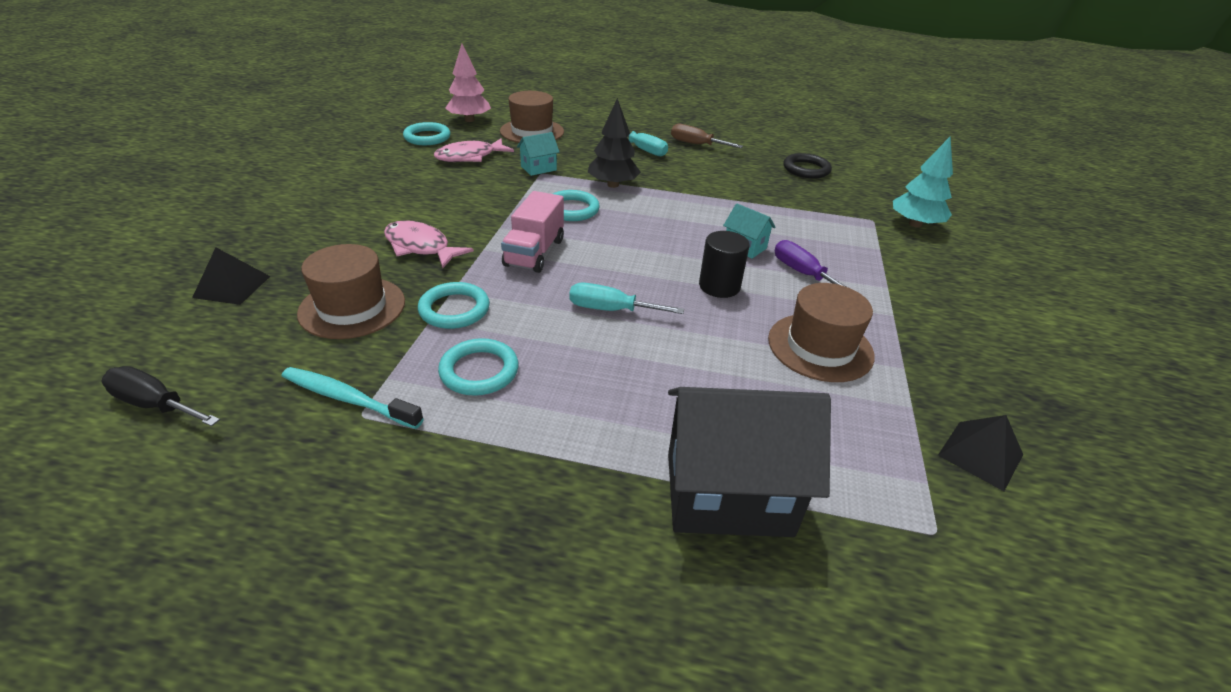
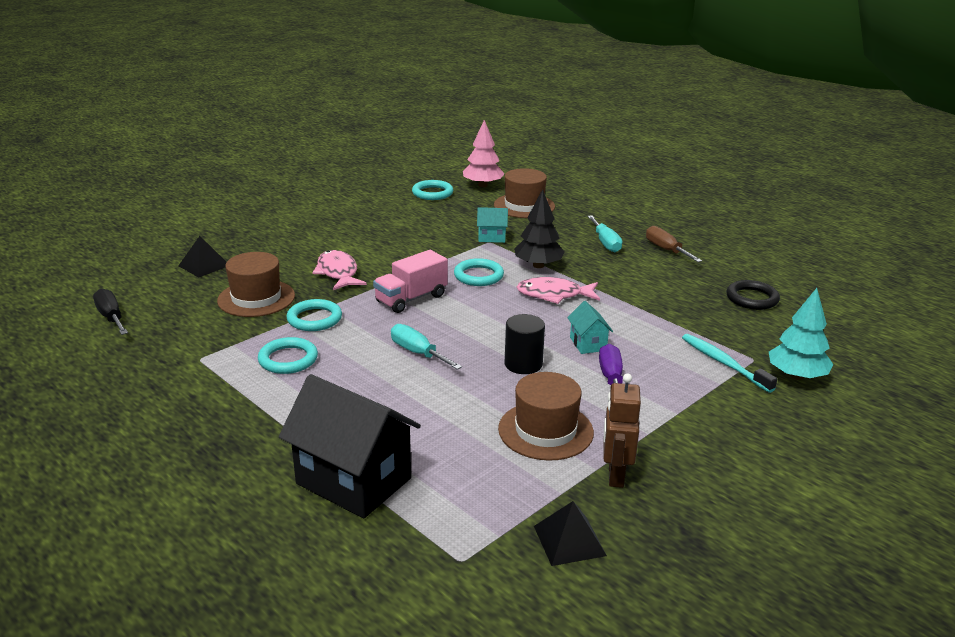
camera: 35 degrees right, 10 degrees down
(348, 399) = (202, 348): turquoise toothbrush -> turquoise toothbrush (723, 363)
(470, 157) = (447, 216): pink fish -> pink fish (554, 295)
(924, 367) = (615, 475): none -> brown robot

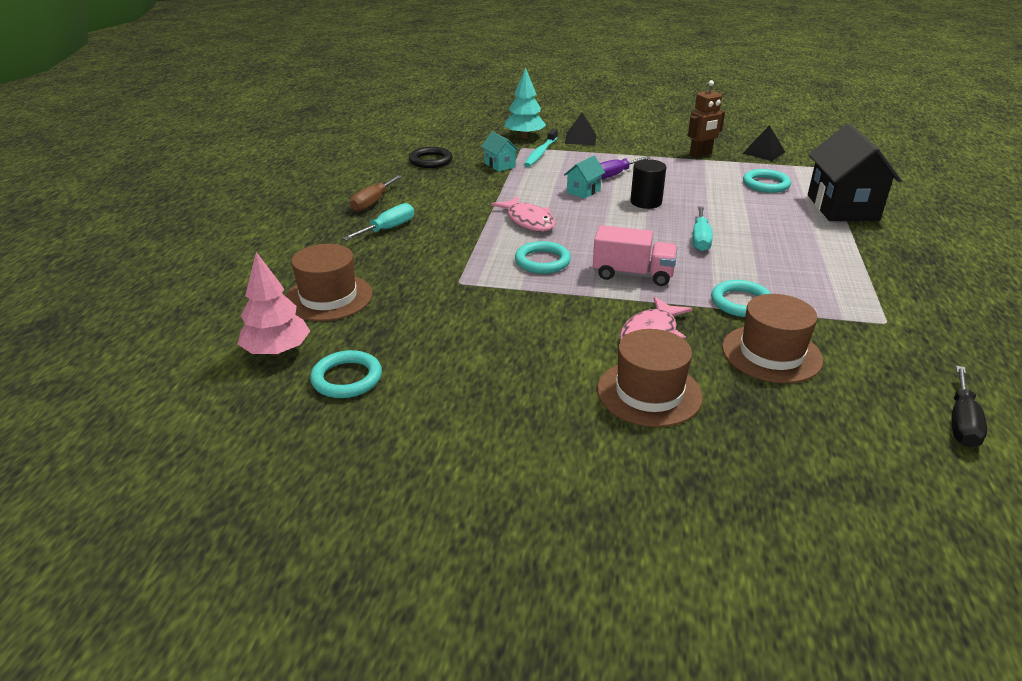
camera: 125 degrees left, 5 degrees up
(204, 265) = (787, 439): black pyramid -> black pyramid (580, 139)
(288, 359) = (806, 283): turquoise ring -> turquoise ring (766, 184)
(492, 237) = (446, 285): turquoise house -> turquoise house (500, 165)
(538, 265) = (481, 243): black tree -> none
(545, 430) = (699, 177): brown hat -> brown hat (649, 393)

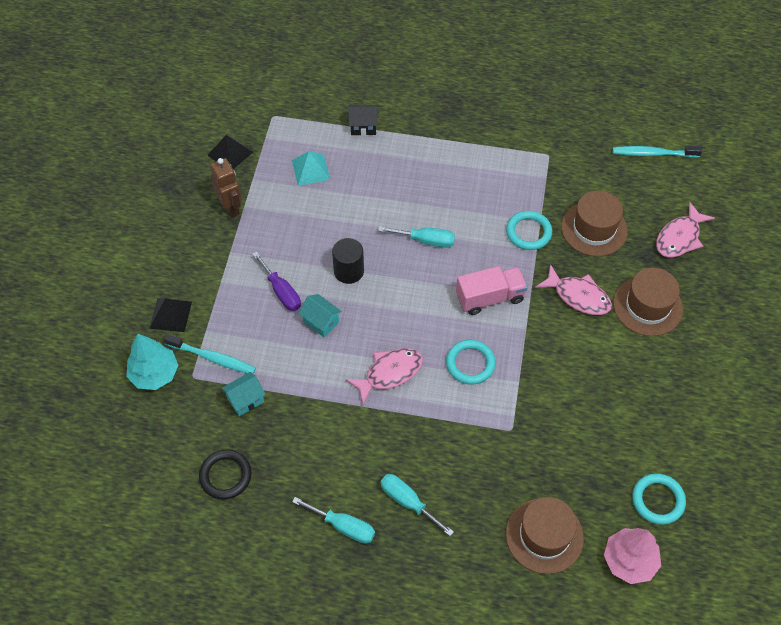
camera: 90 degrees left, 25 degrees up
(372, 202) = (343, 526): brown screwdriver -> turquoise screwdriver
(632, 274) = (490, 298): pink truck -> pink truck turned 60 degrees clockwise
(766, 184) = (310, 169): turquoise ring -> turquoise pyramid
(793, 437) = (679, 237): none -> pink fish
(842, 207) = (363, 127): black house -> black house, size x0.46
(962, 422) = (653, 153): black screwdriver -> turquoise toothbrush

